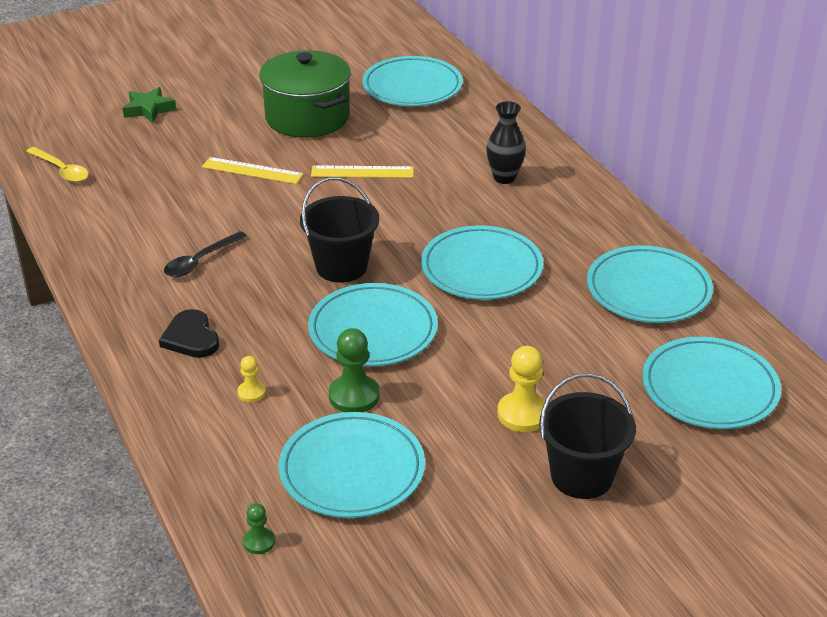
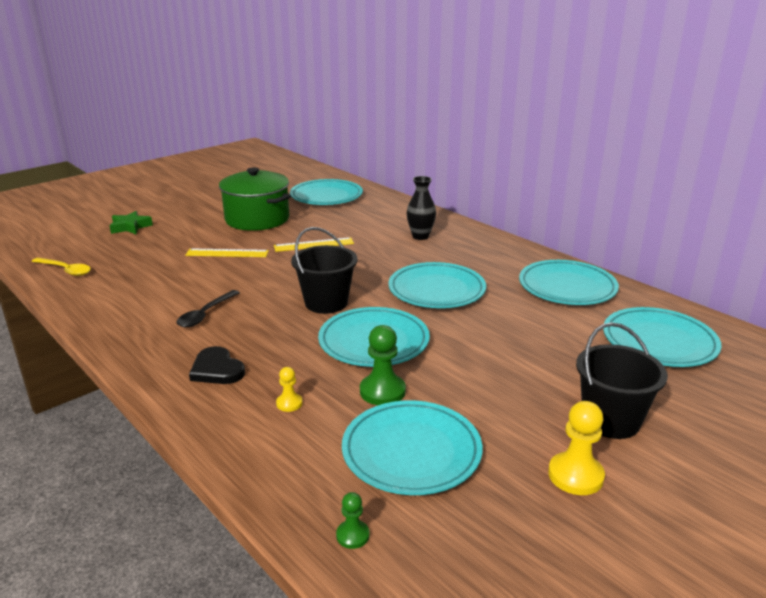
camera: 15 degrees left, 10 degrees down
(523, 414) = (531, 382): yellow pawn -> yellow pawn (575, 475)

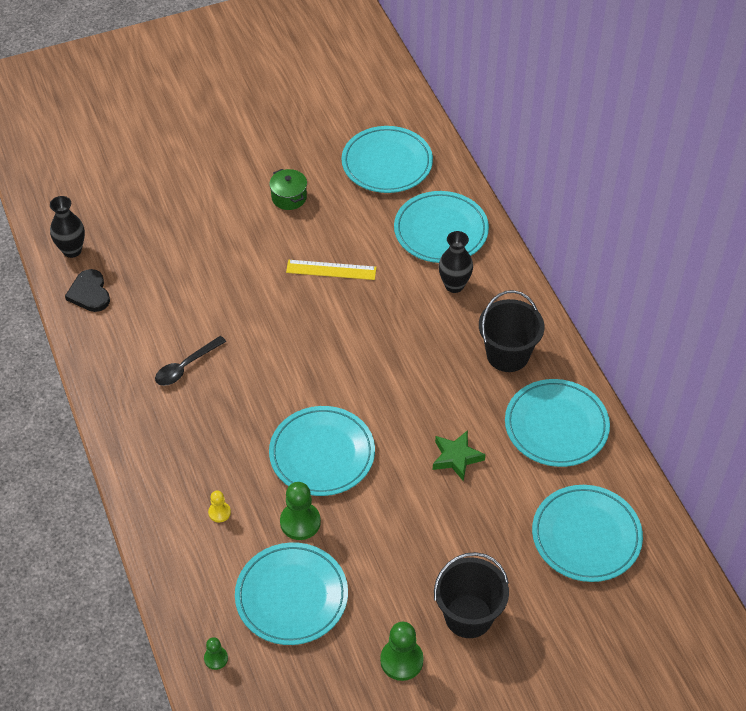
camera: 20 degrees right, 25 degrees up
(65, 270) = (72, 250): yellow spoon -> black vase
(130, 227) = (149, 178): green star -> green star (456, 457)
(217, 369) = (174, 451): black heart -> black heart (89, 293)
(227, 253) = (236, 262): yellow ruler -> none
(257, 219) = (289, 197): green pot -> green pot, size x0.47
(326, 303) = (303, 381): black bucket -> black bucket (507, 355)
(436, 290) = (420, 391): turquoise plate -> turquoise plate (441, 231)
(575, 475) = (401, 660): yellow pawn -> green pawn

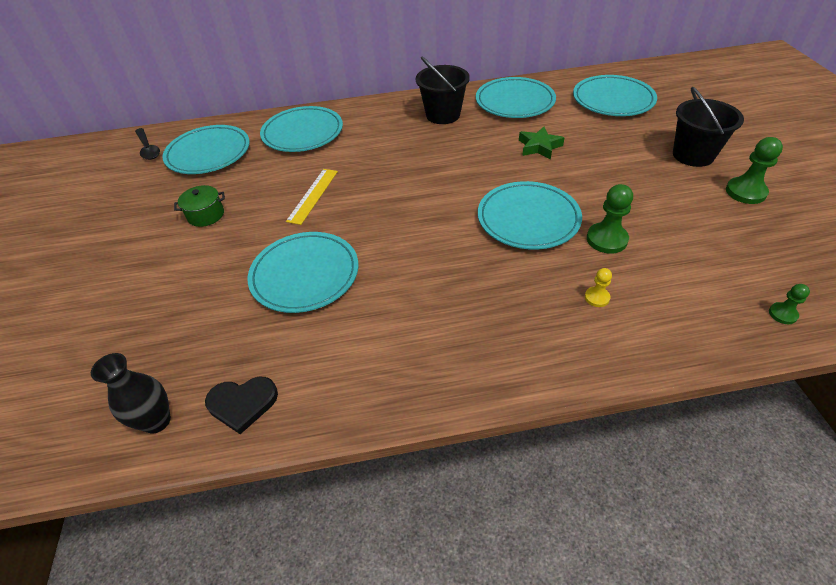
camera: 75 degrees left, 5 degrees down
(186, 366) = (395, 312): black spoon -> black spoon (148, 148)
(291, 596) = (693, 252): turquoise plate -> turquoise plate (305, 275)
(454, 285) = (363, 132): black vase -> none

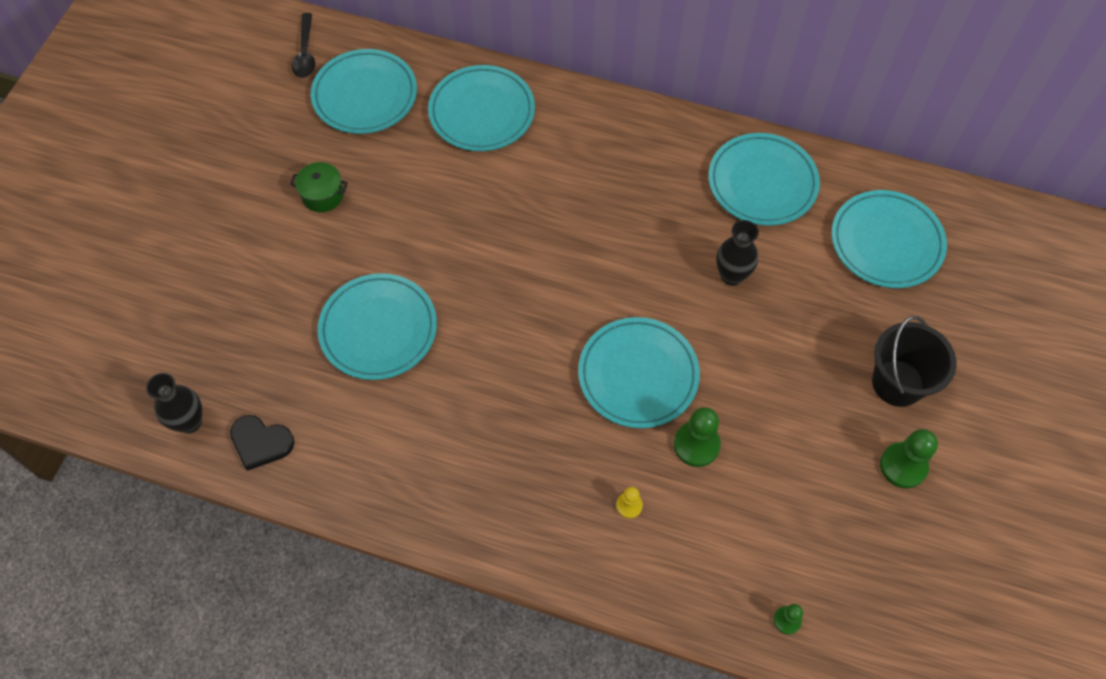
camera: 25 degrees right, 15 degrees up
(313, 195) = (441, 222): yellow ruler -> none
(443, 115) = (659, 162): black bucket -> none
(539, 147) = (731, 276): green star -> black vase

